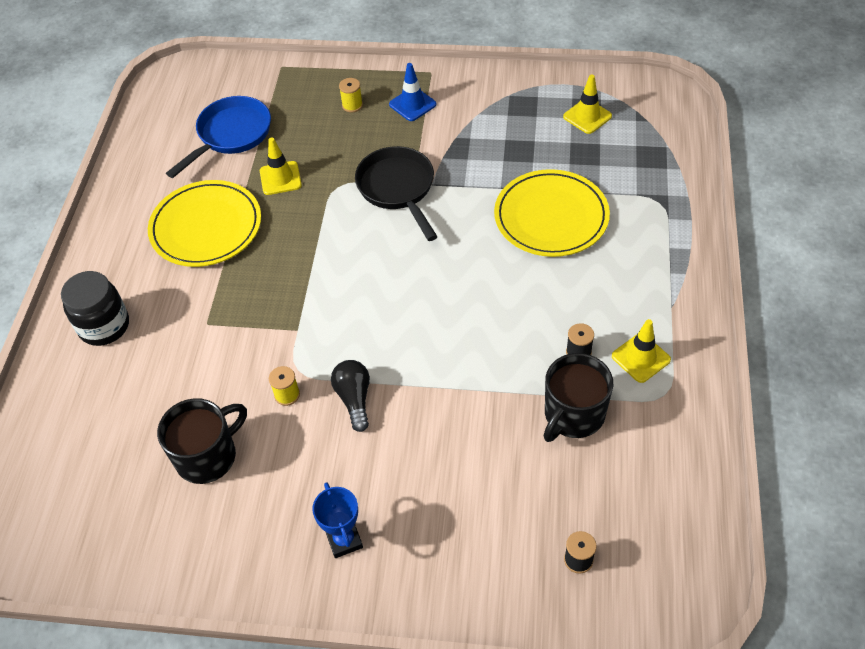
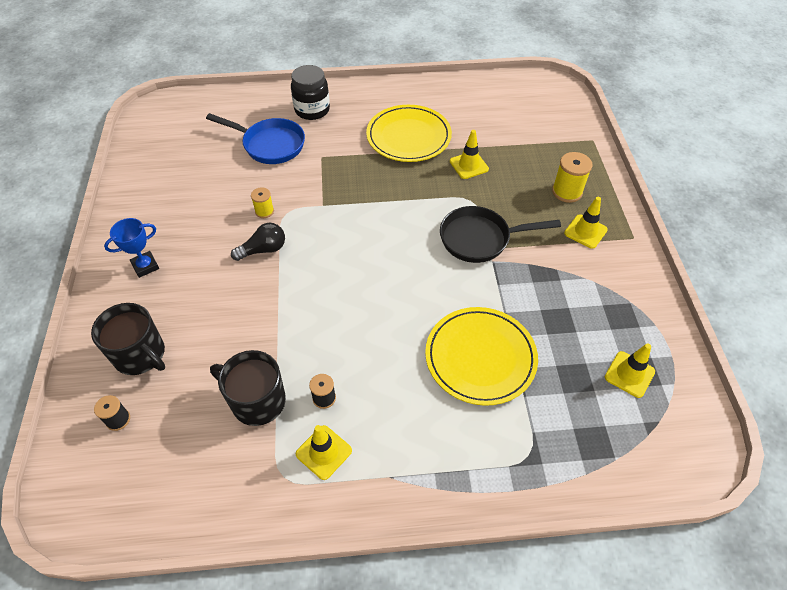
camera: 75 degrees right, 0 degrees up
(208, 456) = (213, 182): black mug -> black mug (141, 355)
(231, 135) = (504, 129): blue pan -> blue pan (270, 145)
(352, 105) = (567, 192): yellow spool -> yellow spool, size x1.64
(398, 189) = (480, 239): black pan -> black pan turned 150 degrees counterclockwise
(412, 104) = (585, 231): blue traffic cone -> yellow traffic cone

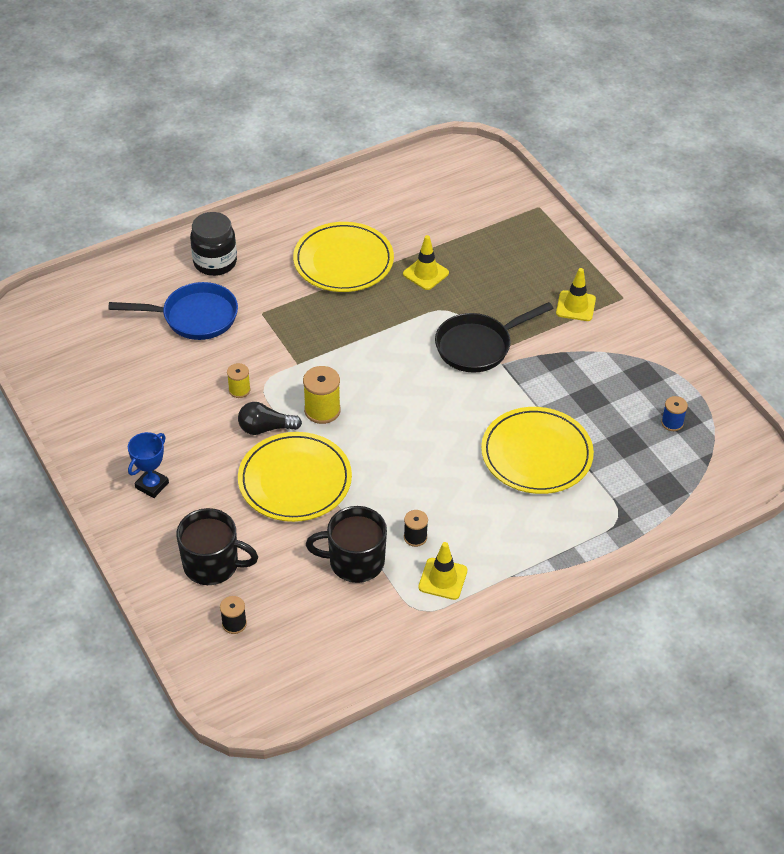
camera: 25 degrees left, 5 degrees down
(256, 303) = (295, 480): none -> yellow plate
(263, 250) = (265, 428): black light bulb -> black light bulb turned 135 degrees counterclockwise
(567, 192) = (539, 271): yellow spool -> yellow spool (322, 410)
(629, 374) = (672, 423): yellow traffic cone -> blue spool

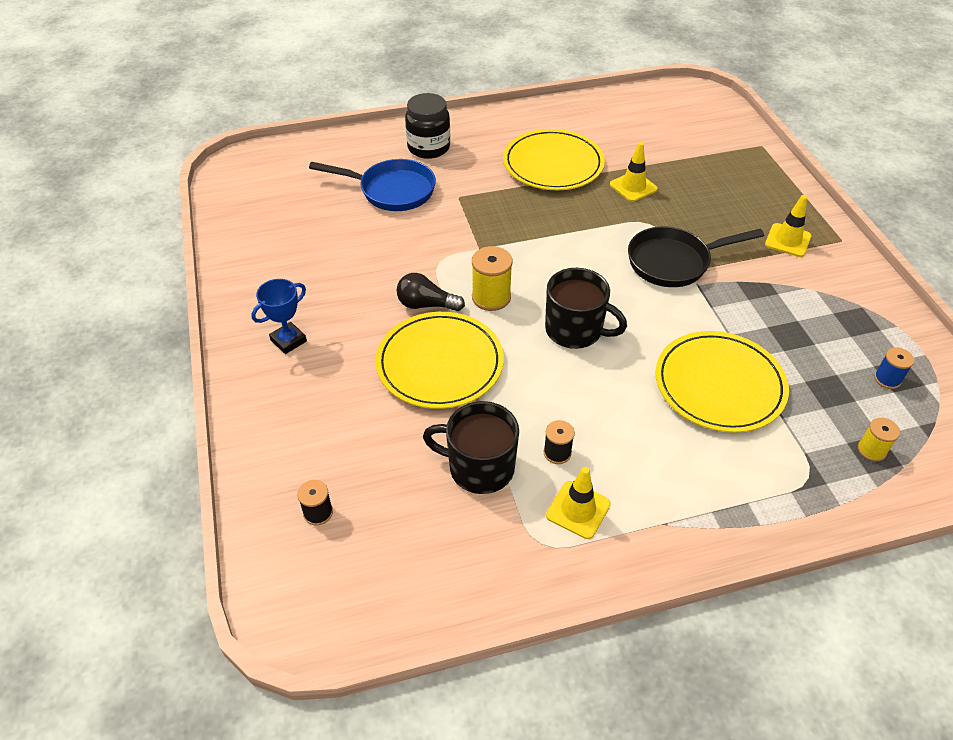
camera: 15 degrees right, 0 degrees up
(212, 565) = (319, 438): black mug -> black mug (575, 330)
(239, 390) = (412, 263): yellow spool -> yellow spool (871, 450)

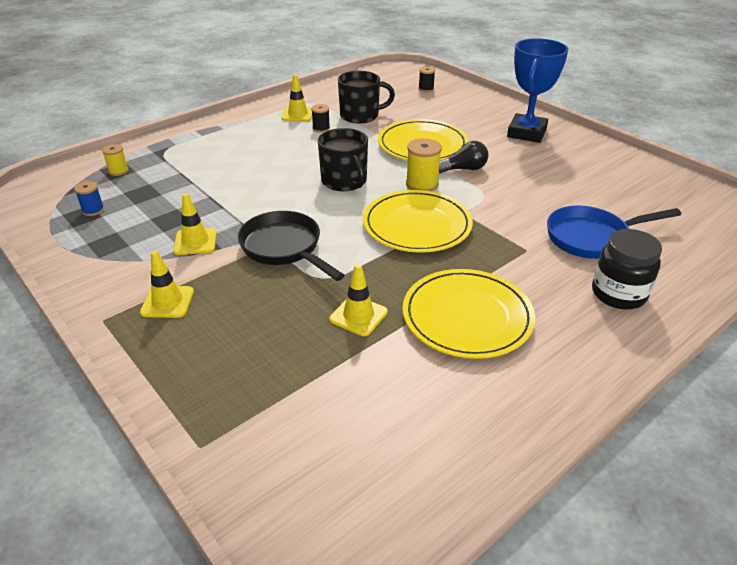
camera: 155 degrees right, 10 degrees down
(288, 341) = (526, 133): blue trophy -> blue trophy, size x1.80
(575, 330) = (344, 181): black mug -> black mug turned 120 degrees counterclockwise
(674, 262) = (284, 248): black pan -> black pan turned 90 degrees counterclockwise
(719, 385) = (227, 178): yellow plate -> yellow plate (417, 225)
(762, 296) = (195, 242): none -> yellow traffic cone

